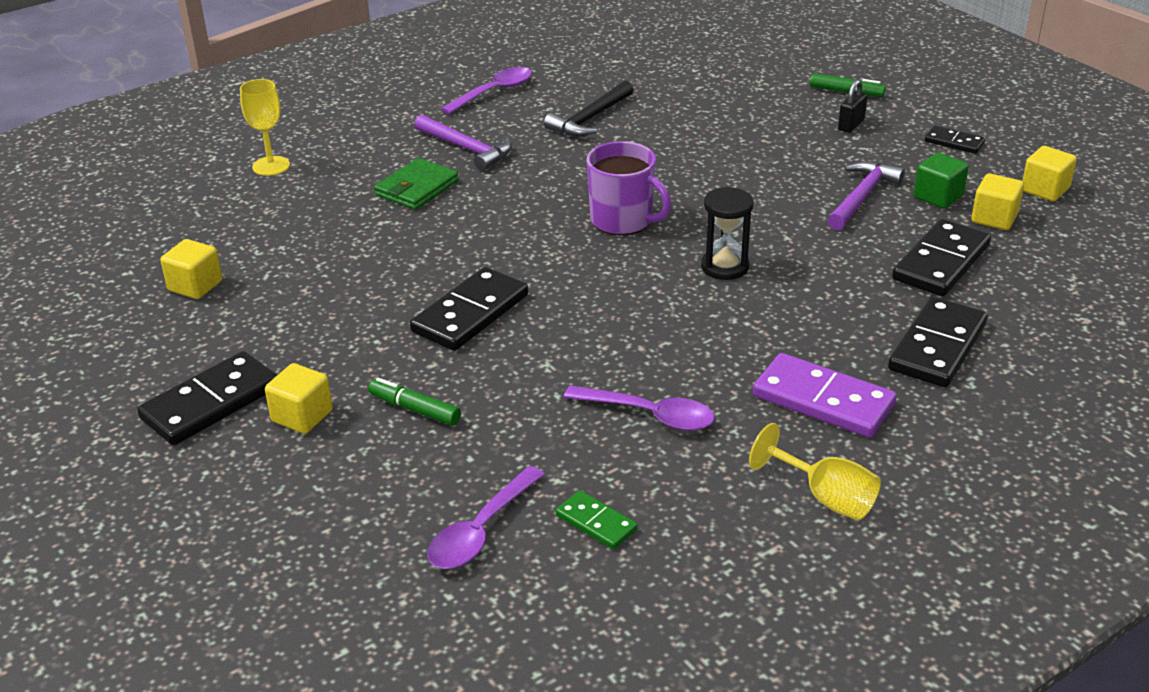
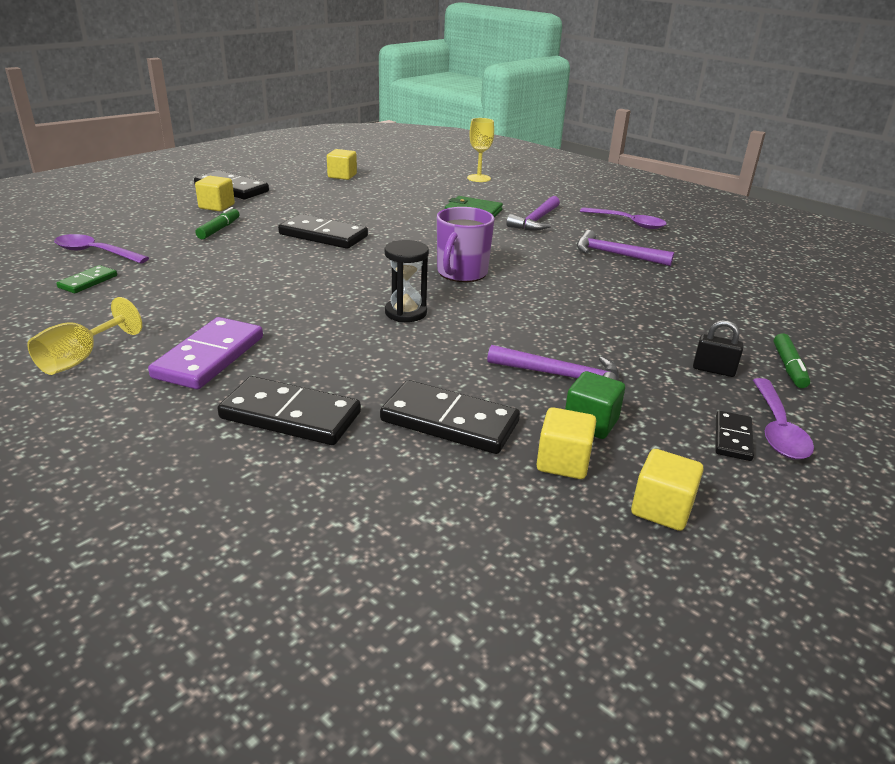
camera: 75 degrees right, 5 degrees down
(590, 118) = (615, 254): black hammer -> purple hammer
(649, 415) = (201, 292): purple spoon -> purple spoon (777, 429)

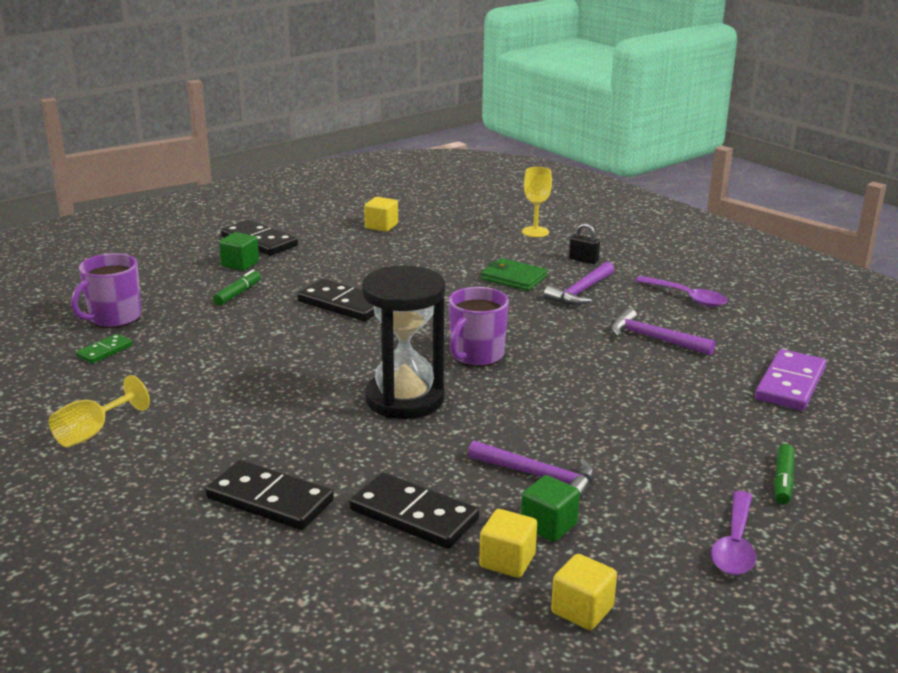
camera: 10 degrees right, 5 degrees down
(95, 252) = (114, 318): purple spoon -> purple mug
(209, 357) = (207, 437): purple domino -> purple domino (790, 384)
(217, 206) = (240, 264): yellow cube -> green cube
(406, 313) = (404, 399): black hourglass -> black hourglass, size x1.85
(713, 370) = (699, 479): black padlock -> black padlock (583, 260)
(732, 438) = (684, 550): black domino -> none

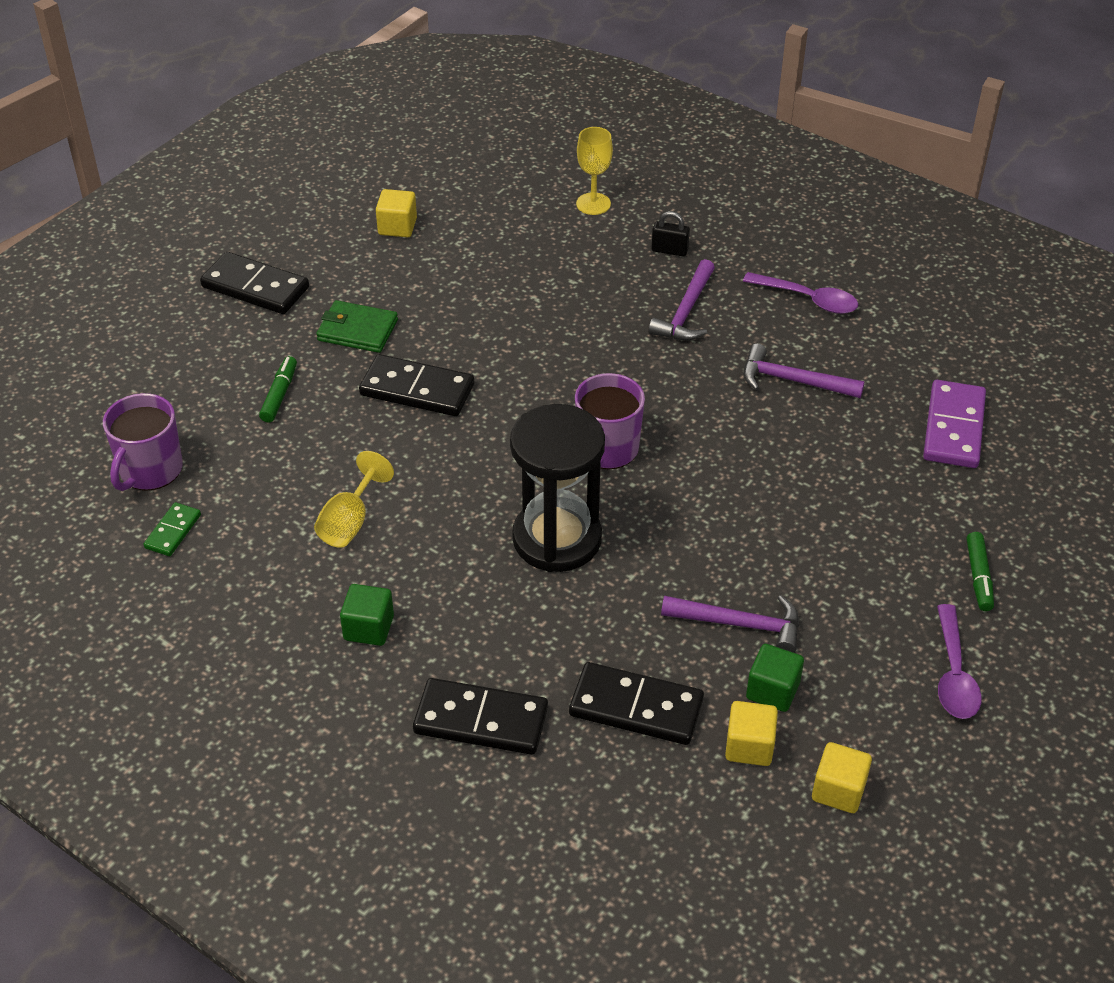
camera: 15 degrees left, 20 degrees up
(92, 433) = (236, 666): yellow goblet -> yellow goblet (349, 522)
(240, 264) = (254, 338): green cube -> green cube (369, 628)
(514, 278) = (599, 301): green wallet -> green wallet (357, 330)

